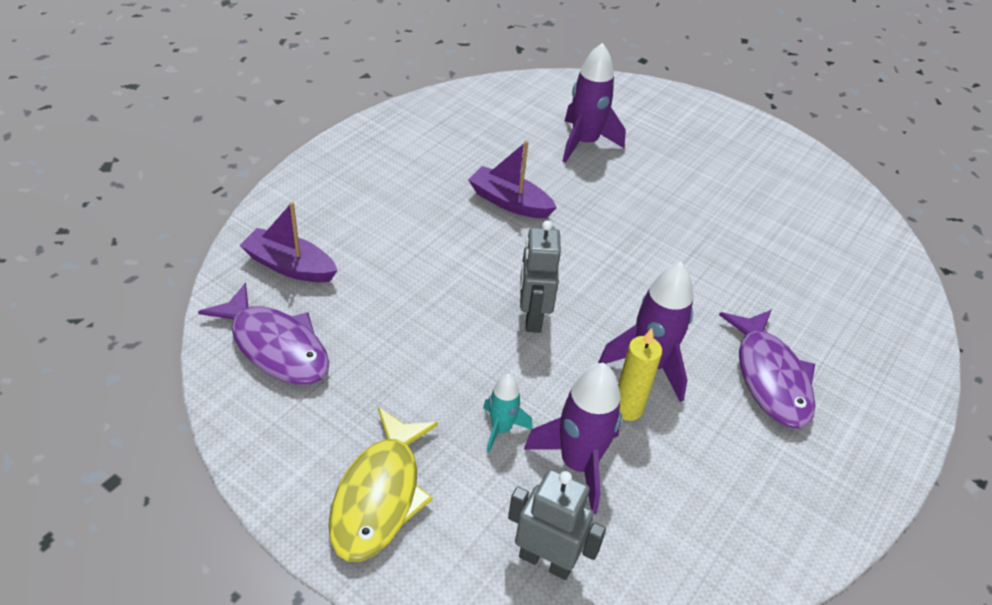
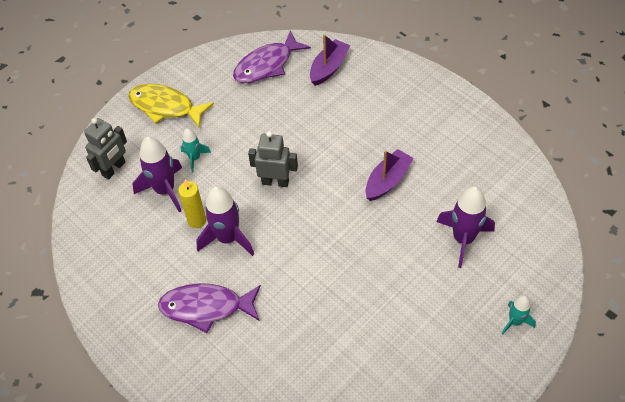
camera: 105 degrees right, 10 degrees up
(677, 114) = (515, 321): none -> turquoise rocket

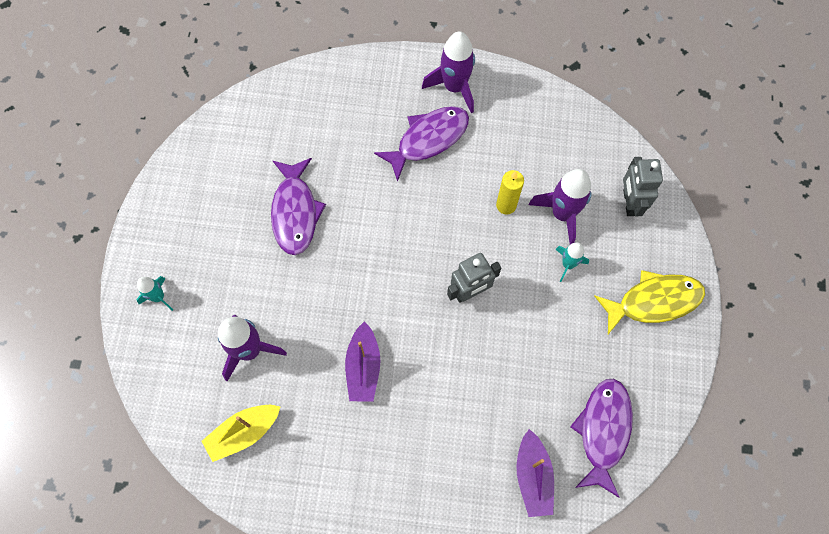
camera: 140 degrees right, 15 degrees up
(228, 238) = (464, 207): purple rocket -> purple rocket (454, 87)
(359, 318) = (295, 212): none -> purple fish
(500, 191) = (243, 432): none -> yellow boat

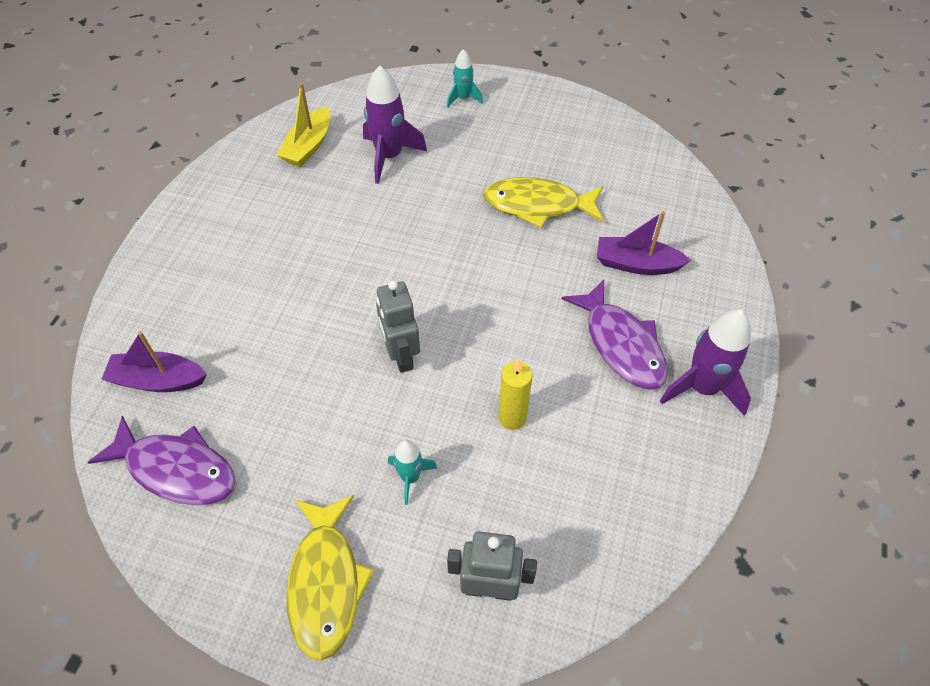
camera: 100 degrees right, 15 degrees down
(243, 432) = (308, 146): yellow boat -> yellow boat turned 135 degrees counterclockwise
(295, 212) = (537, 205): purple fish -> yellow fish
(363, 367) = (341, 243): purple boat -> purple boat (636, 264)
(562, 214) = (487, 487): purple rocket -> none

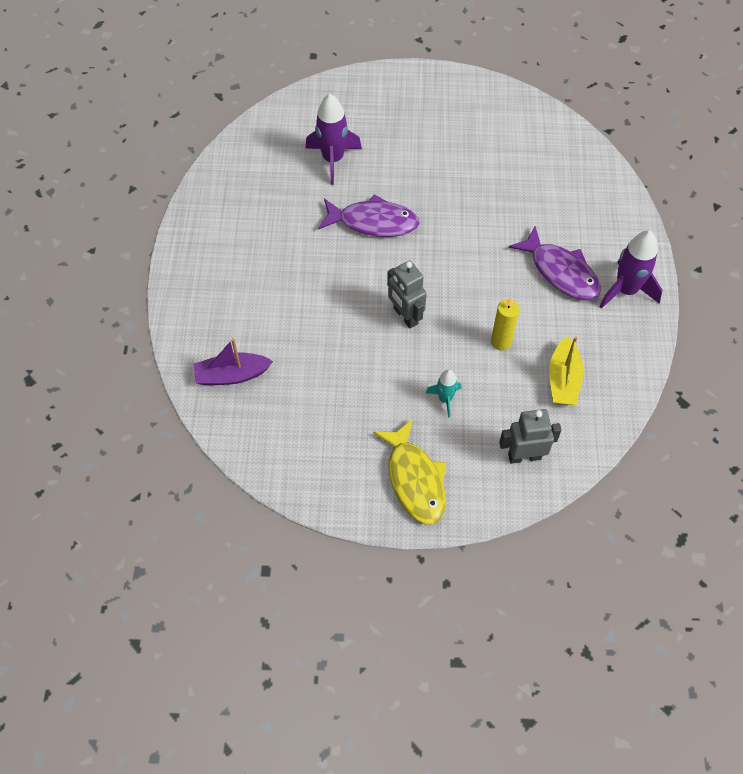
camera: 15 degrees left, 5 degrees up
(176, 469) = (277, 433): purple fish -> purple fish (373, 222)
(308, 146) = (263, 164): yellow boat -> yellow boat (563, 379)
(463, 98) = (373, 95): turquoise rocket -> none
(537, 205) = (465, 176): yellow fish -> none
(636, 264) = (553, 208): purple boat -> none

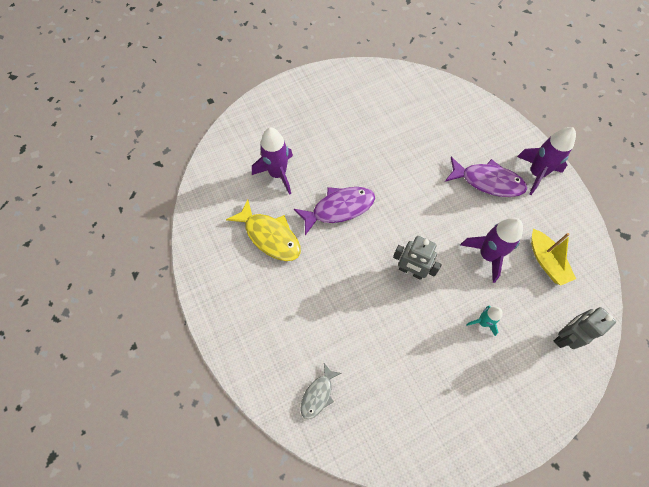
camera: 30 degrees left, 5 degrees up
(232, 375) = (318, 394): purple boat -> grey fish
(415, 479) = (508, 402): yellow fish -> yellow fish (270, 236)
(501, 342) = (487, 255): yellow candle -> purple rocket

